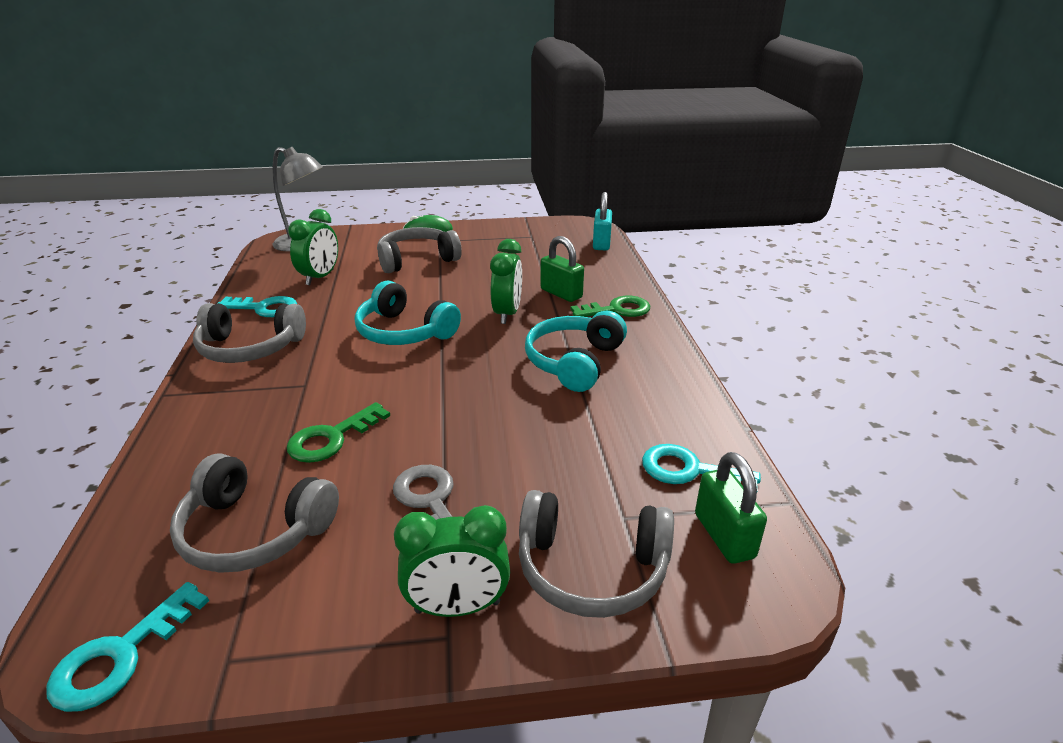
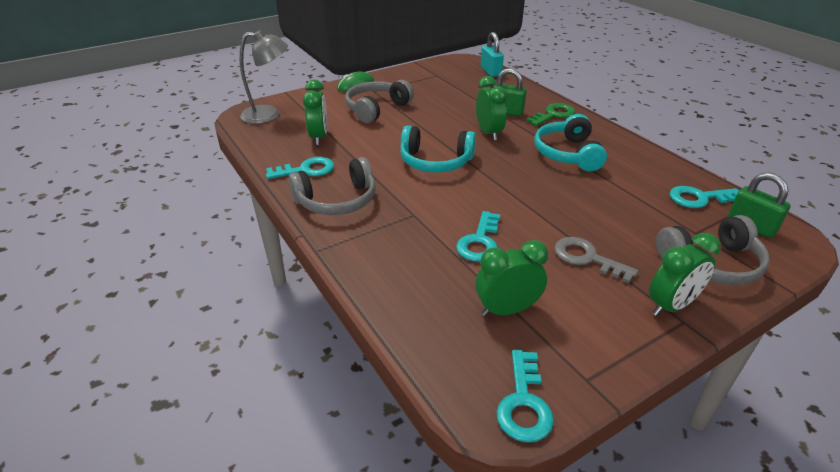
camera: 25 degrees left, 5 degrees up
(254, 531) = (507, 310): grey headphones -> green clock
(332, 438) = (480, 242): green key -> turquoise key

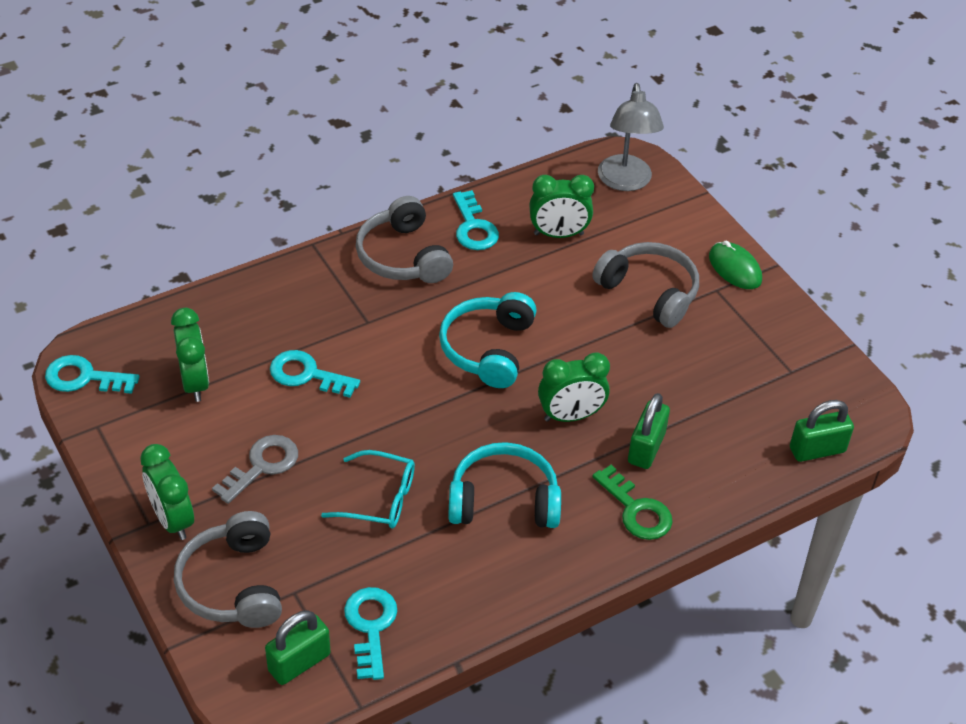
camera: 90 degrees right, 10 degrees up
(490, 71) = (817, 450): turquoise padlock -> green padlock
(591, 200) = (379, 498): none -> turquoise glasses

